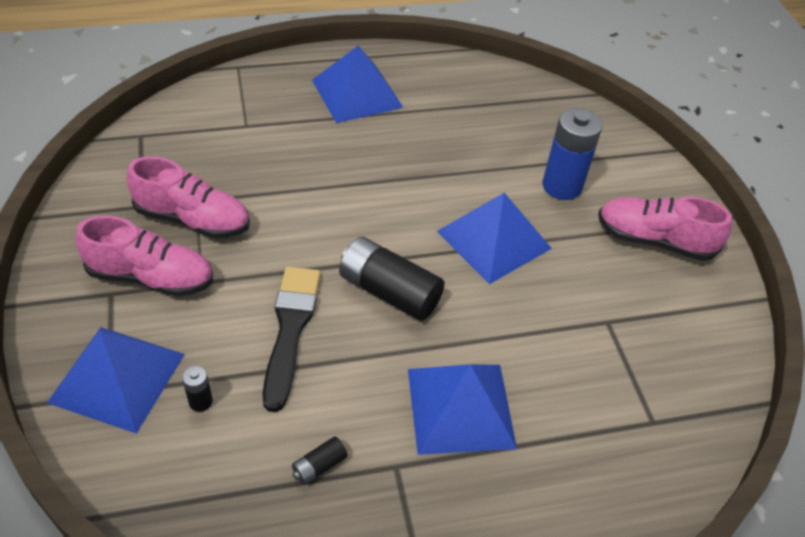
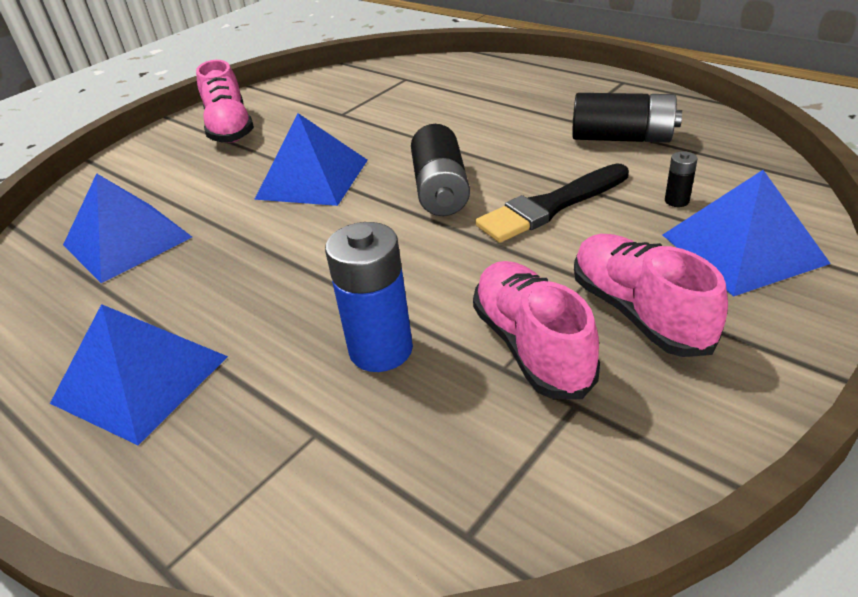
camera: 120 degrees left, 10 degrees down
(319, 466) = (622, 138): black battery -> black battery, size x2.20
(460, 407) = (495, 122): blue pyramid -> blue pyramid (127, 240)
(562, 186) = (199, 181): blue battery -> blue battery (381, 350)

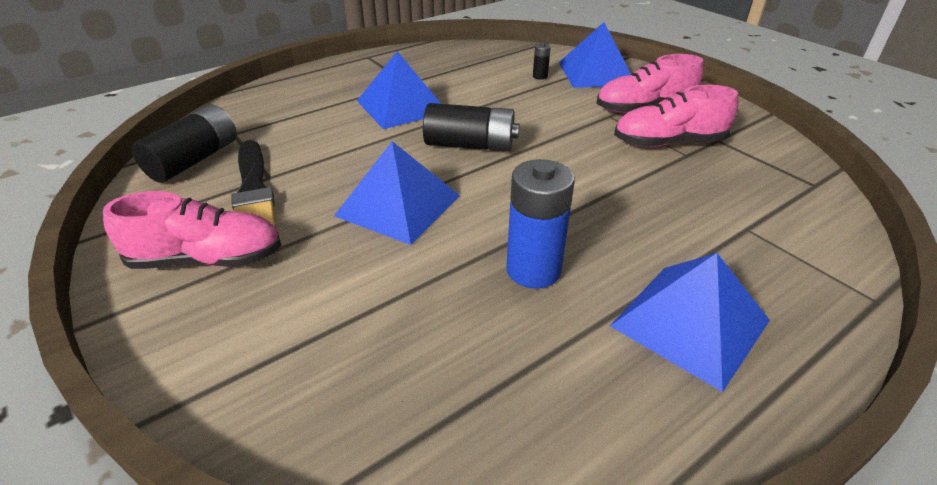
camera: 80 degrees left, 0 degrees up
(127, 240) = (437, 350): blue pyramid -> blue pyramid (401, 106)
(381, 350) = (665, 194): blue battery -> blue battery (533, 270)
(550, 206) = (522, 111): black brush -> black brush (253, 189)
(622, 138) = (451, 73): black battery -> black battery (194, 160)

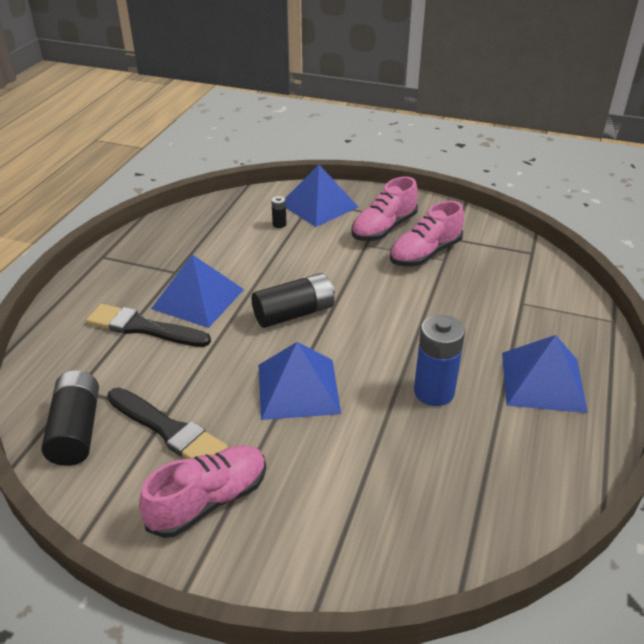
camera: 35 degrees left, 0 degrees up
(334, 111) = (143, 328): none -> black brush

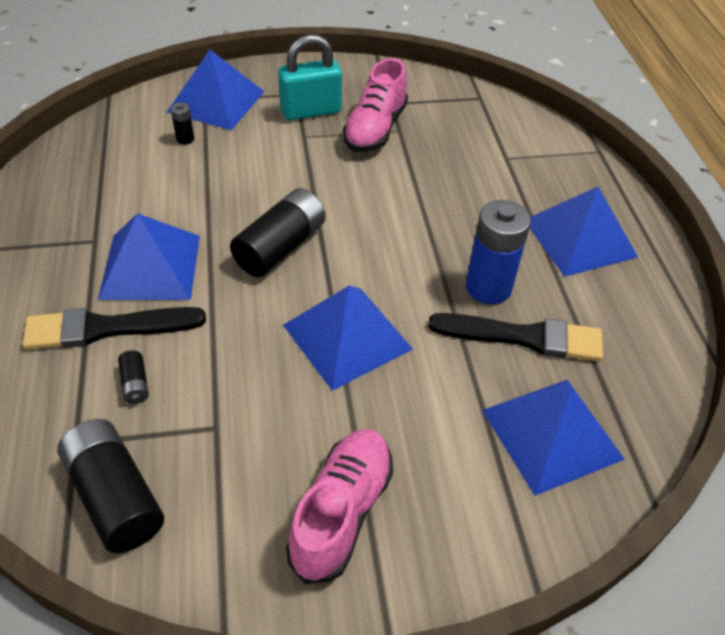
camera: 30 degrees left, 10 degrees up
(136, 368) = (135, 384): none -> black battery
(168, 430) = (233, 447): black brush -> black brush (524, 337)
(384, 228) = (310, 111): pink shoe -> turquoise padlock
(407, 515) = (551, 434): none -> blue pyramid

